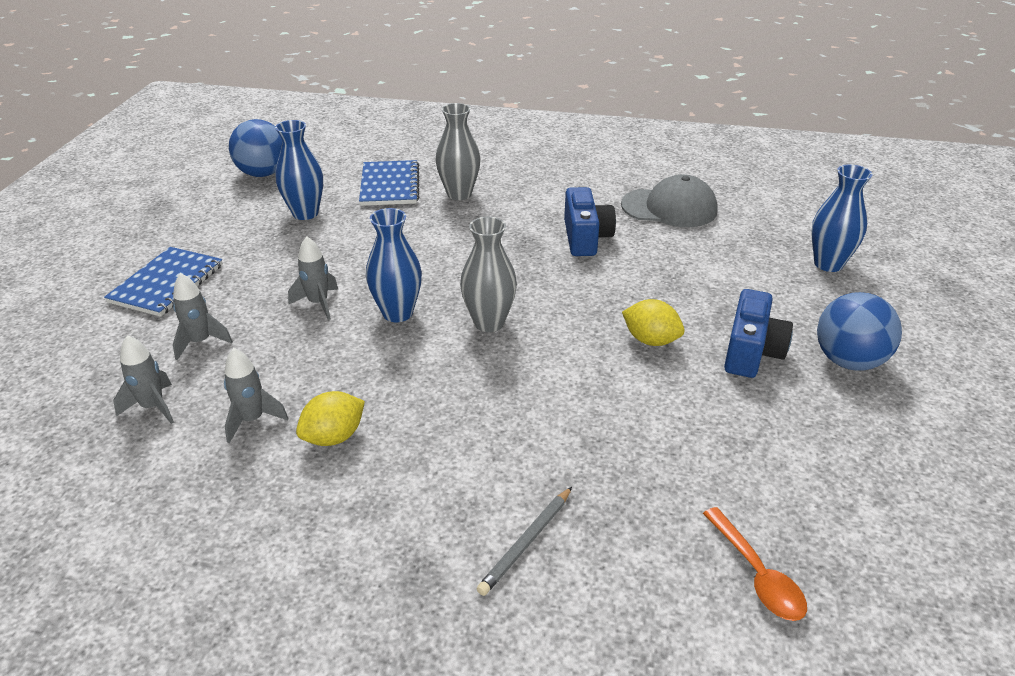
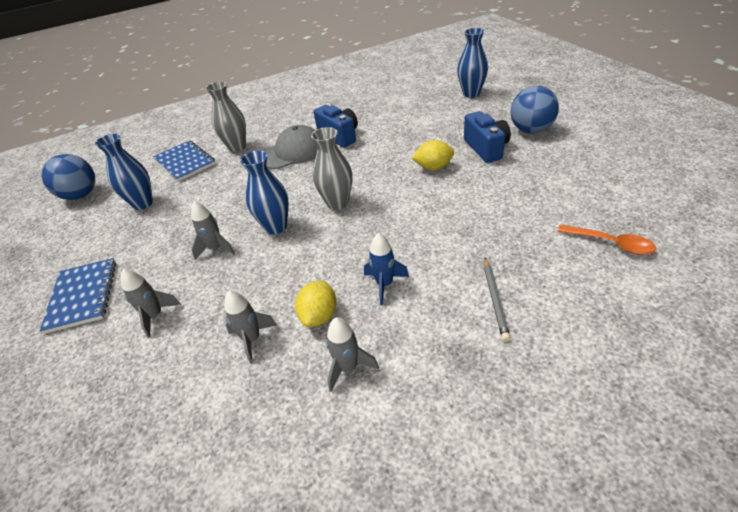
camera: 30 degrees left, 5 degrees up
(153, 407) = (166, 377): grey rocket -> grey rocket (348, 368)
(432, 446) = (384, 284): none -> blue rocket
(669, 208) = (366, 102): grey cap -> grey cap (292, 152)

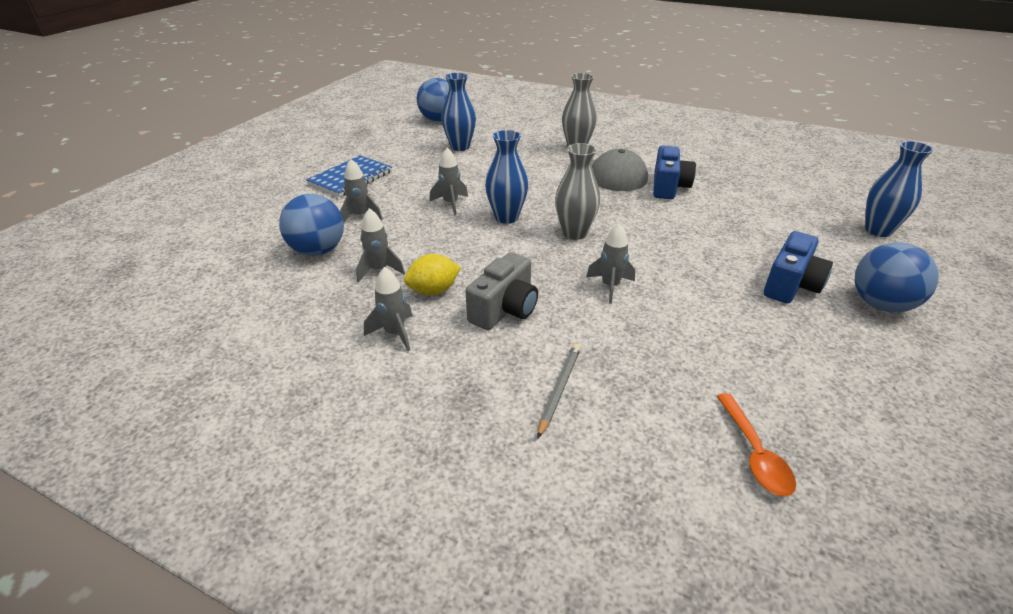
camera: 45 degrees right, 5 degrees down
(168, 373) = (318, 250): none -> blue ball
(185, 162) = (526, 136): blue notebook -> none
(384, 284) = (504, 309): blue rocket -> grey camera
(414, 218) = (610, 286): none -> grey rocket
(433, 167) = (704, 263): yellow lemon -> none
(495, 299) = (559, 389): grey pencil -> grey pencil turned 150 degrees clockwise

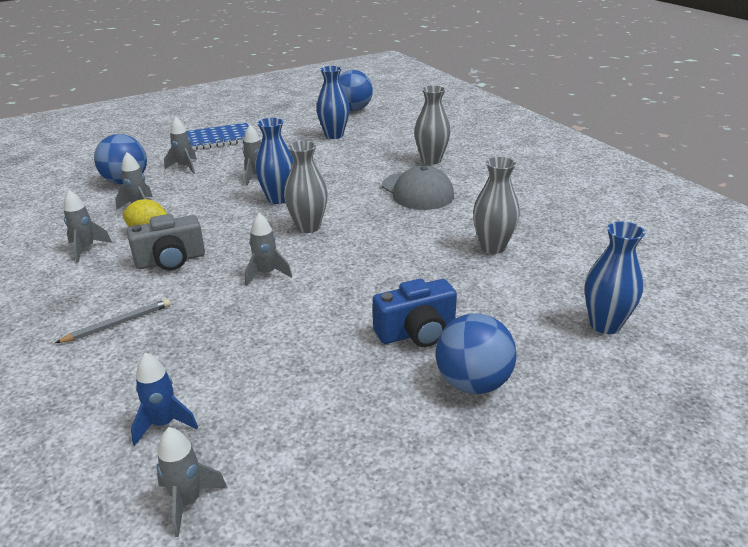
camera: 35 degrees right, 5 degrees down
(668, 187) = (455, 216): blue camera -> none
(730, 201) = (492, 247): none -> grey vase
(754, 453) = (164, 424): orange spoon -> blue rocket
(880, 502) = (188, 501): none -> grey rocket

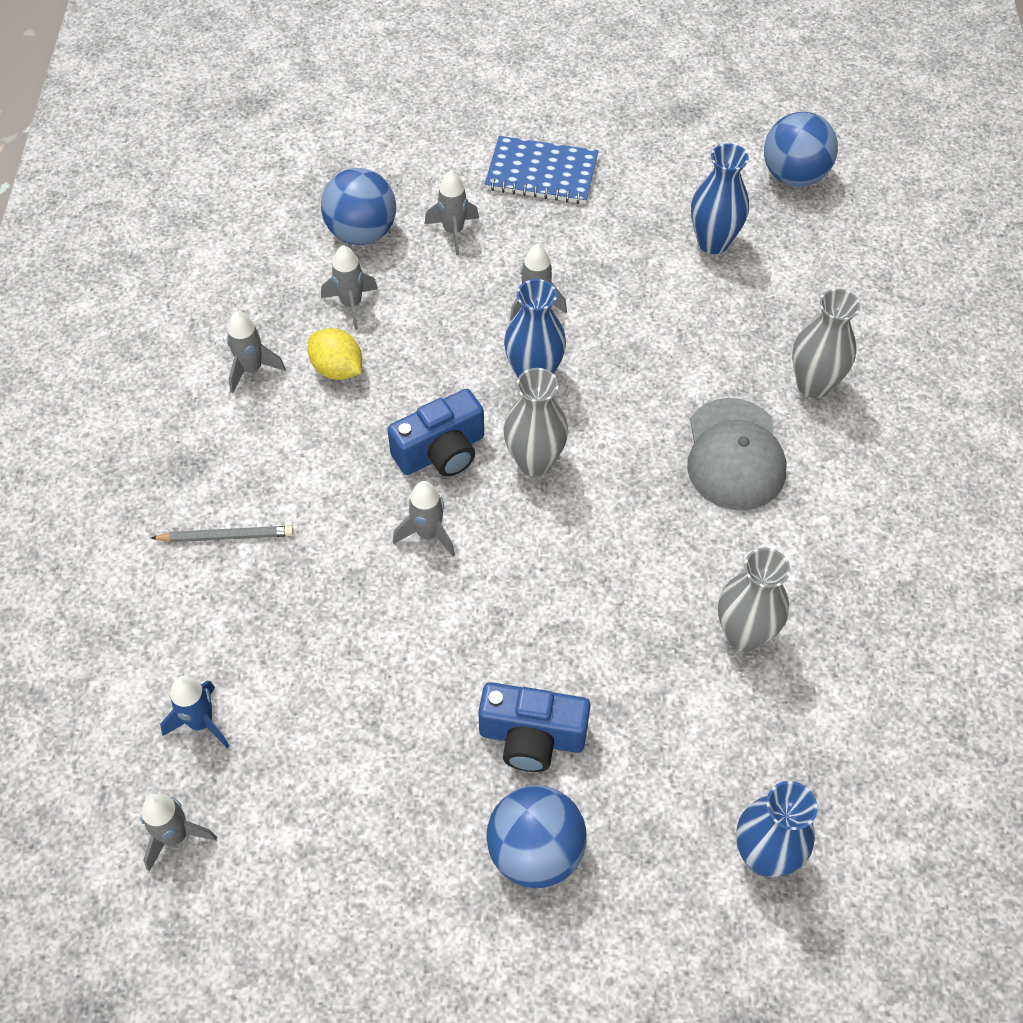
camera: 30 degrees right, 25 degrees up
(170, 260) = (334, 446): grey camera -> none
(246, 241) = (441, 452): none -> blue camera

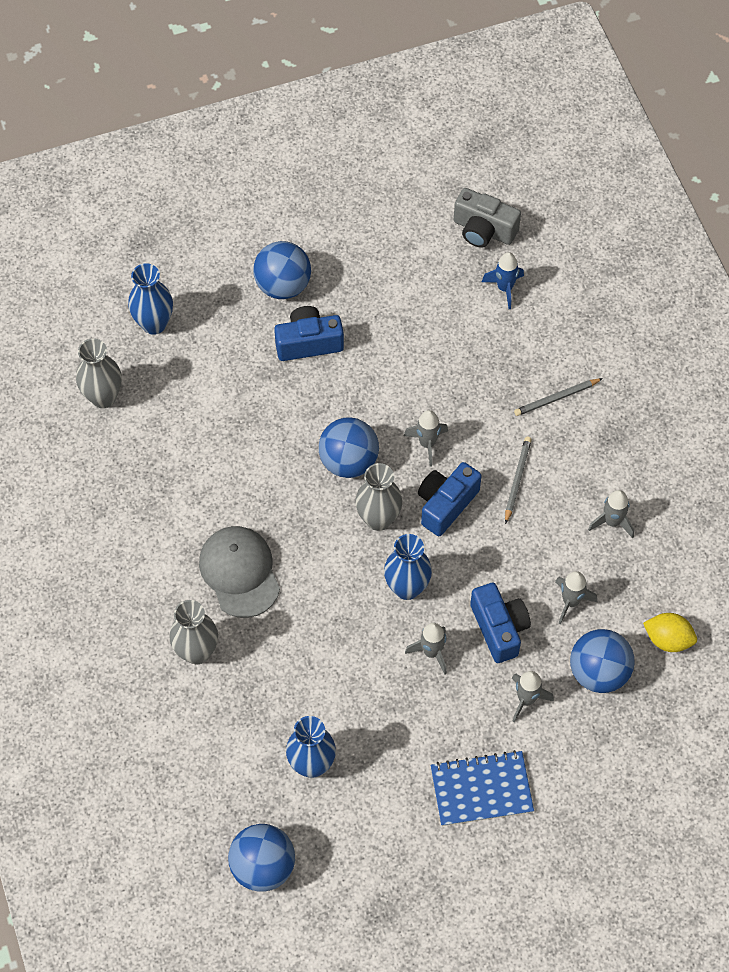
camera: 160 degrees right, 5 degrees up
(175, 836) = (483, 230): grey rocket -> grey camera
(336, 452) = (517, 480): none -> grey pencil
(337, 369) = (551, 543): yellow lemon -> yellow lemon (668, 639)
(447, 303) = (499, 628): none -> blue camera
(543, 545) = (349, 461): none -> blue ball
(743, 634) = (199, 445): grey vase -> grey vase (103, 397)

